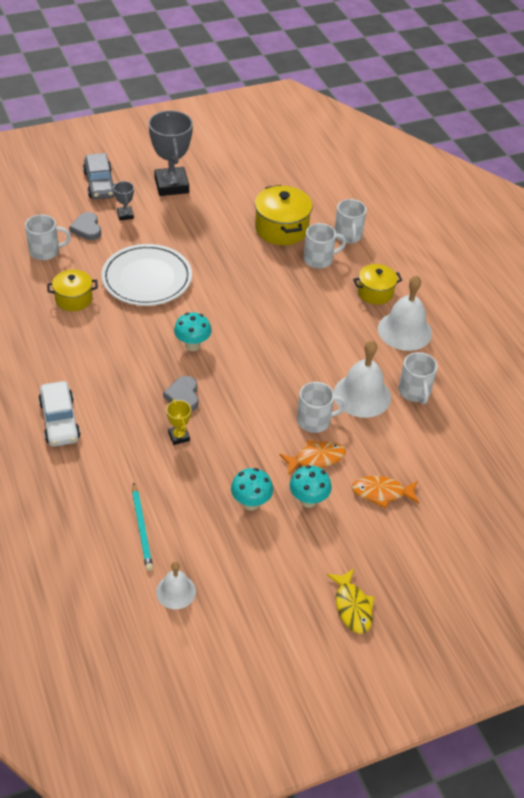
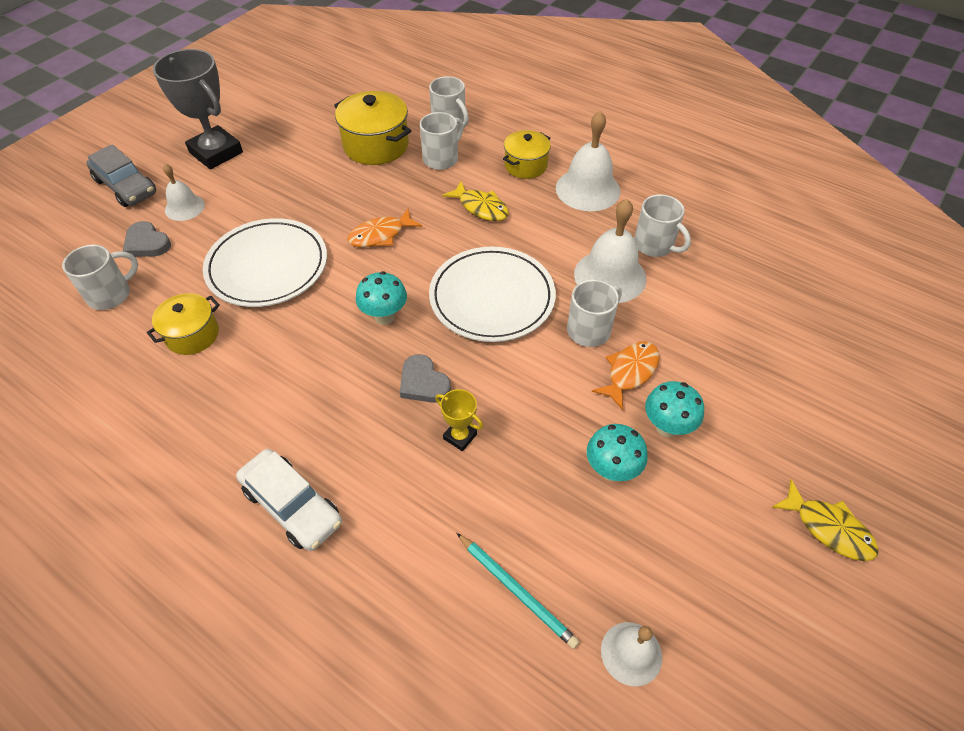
camera: 30 degrees left, 5 degrees up
(125, 215) = (184, 207): grey trophy -> white bell
(270, 368) = (492, 297): none -> white plate
(316, 307) = (481, 207): none -> yellow fish
(381, 493) = (727, 371): orange fish -> orange fish (380, 235)

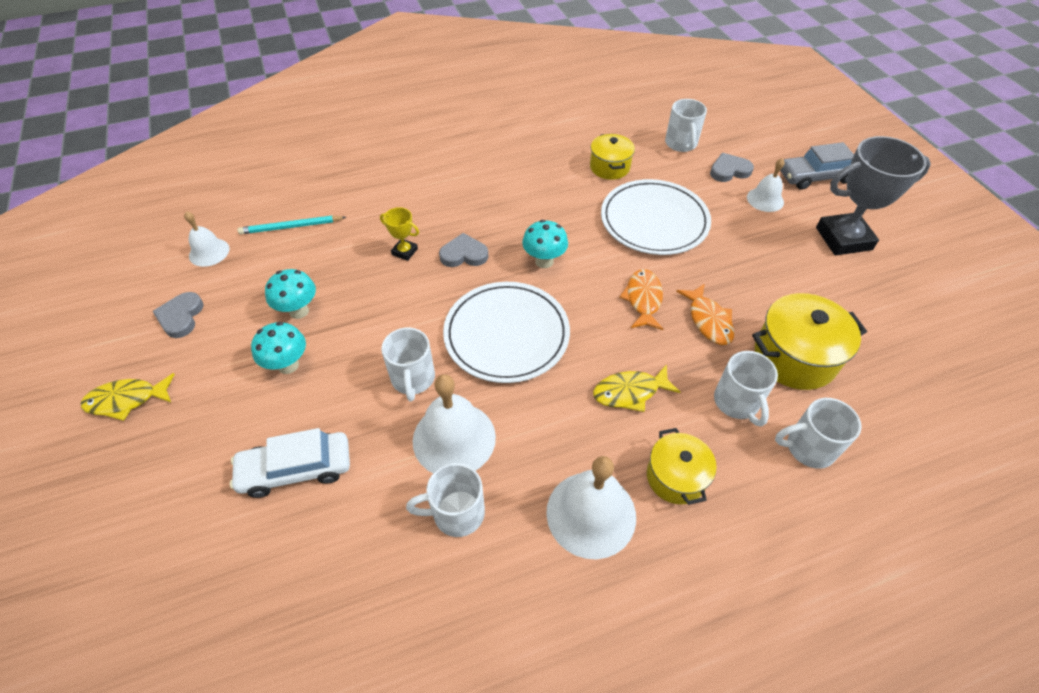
camera: 125 degrees right, 0 degrees up
(292, 505) = (437, 167): white car -> white car (296, 469)
(460, 436) = (404, 251): yellow trophy -> yellow trophy turned 45 degrees clockwise
(630, 372) = (350, 377): orange fish -> orange fish (708, 320)
(723, 581) = (181, 317): none -> grey heart

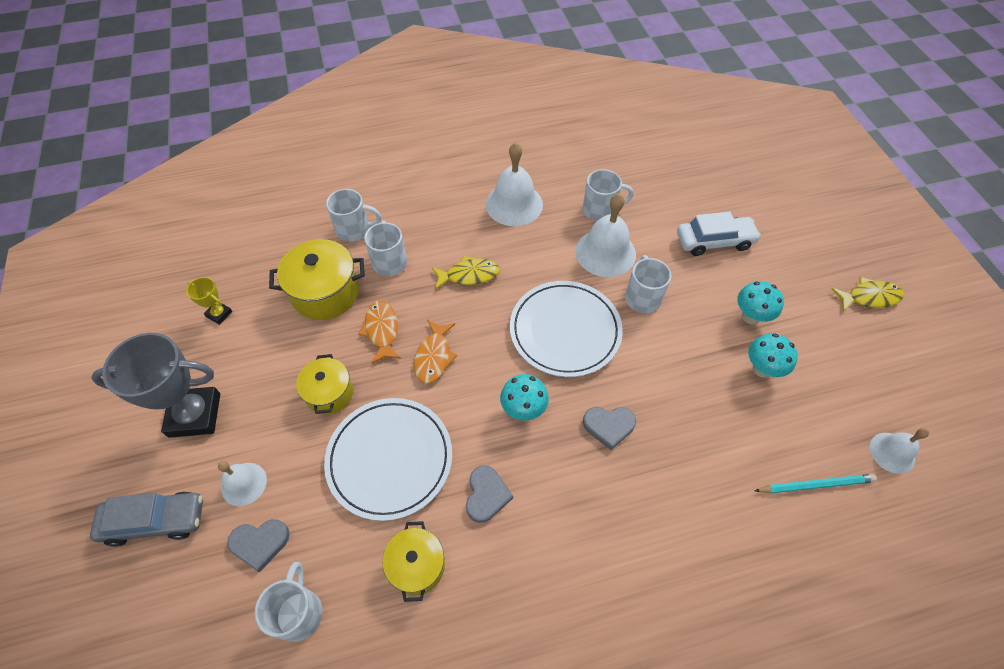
camera: 175 degrees left, 5 degrees up
(181, 317) = (872, 371): grey heart -> grey heart (486, 495)
(404, 251) = (674, 435): yellow trophy -> yellow trophy (219, 314)
(675, 477) = (453, 219): yellow pot -> yellow pot (329, 393)

